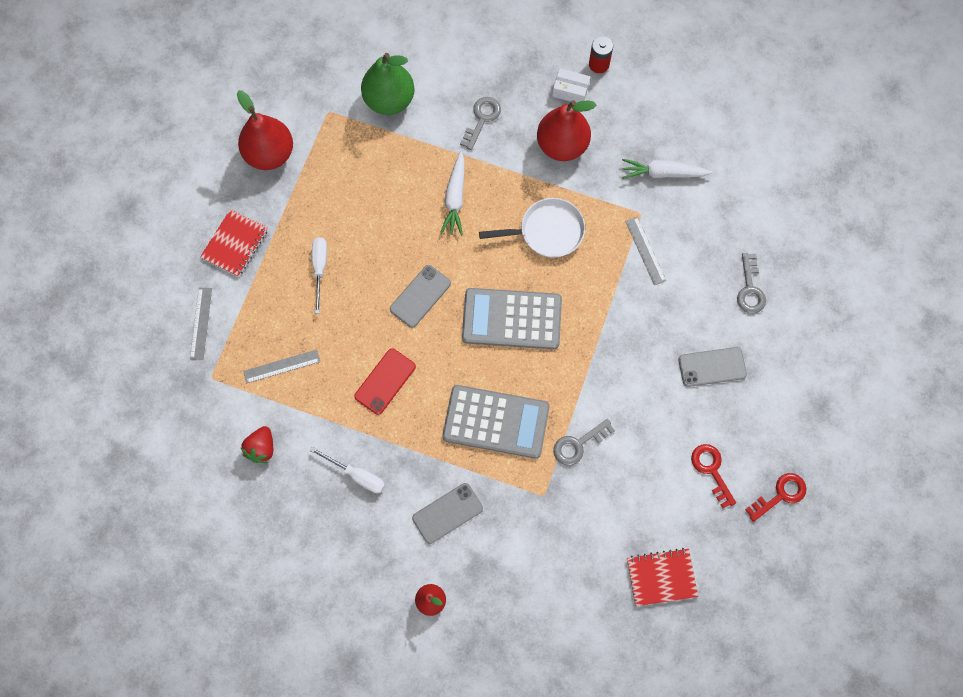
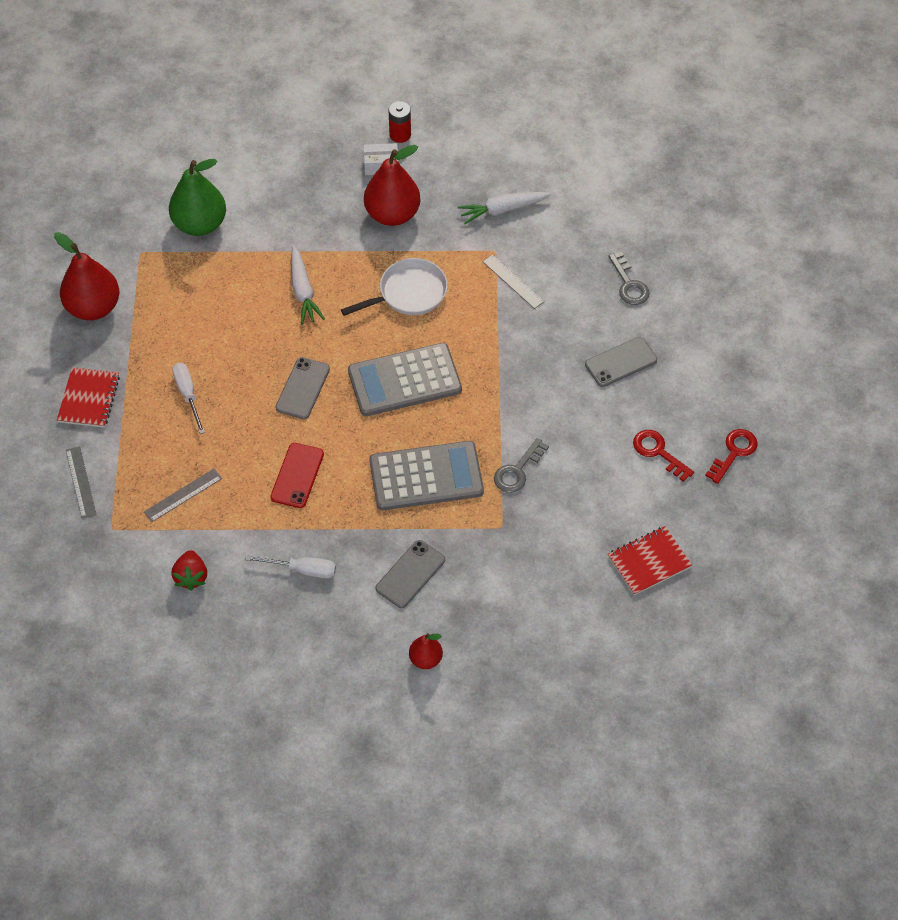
camera: 20 degrees left, 15 degrees down
(482, 119) = (302, 214): grey key -> none

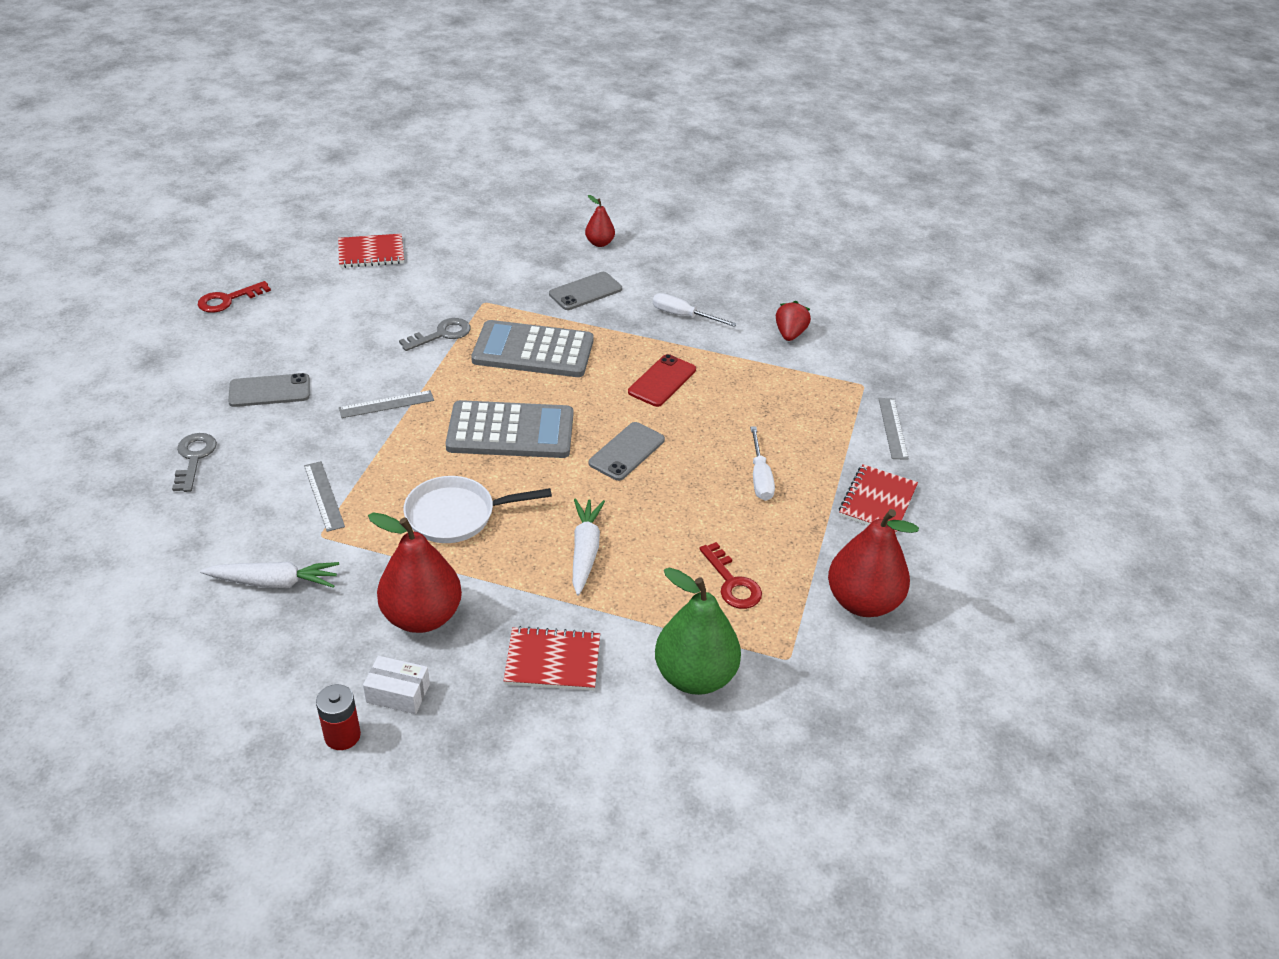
camera: 165 degrees left, 15 degrees down
(183, 495) = (785, 393): grey ruler -> grey ruler (386, 404)
(295, 209) = (552, 661): none -> red notebook
(658, 452) = (297, 316): red key -> red key (732, 583)

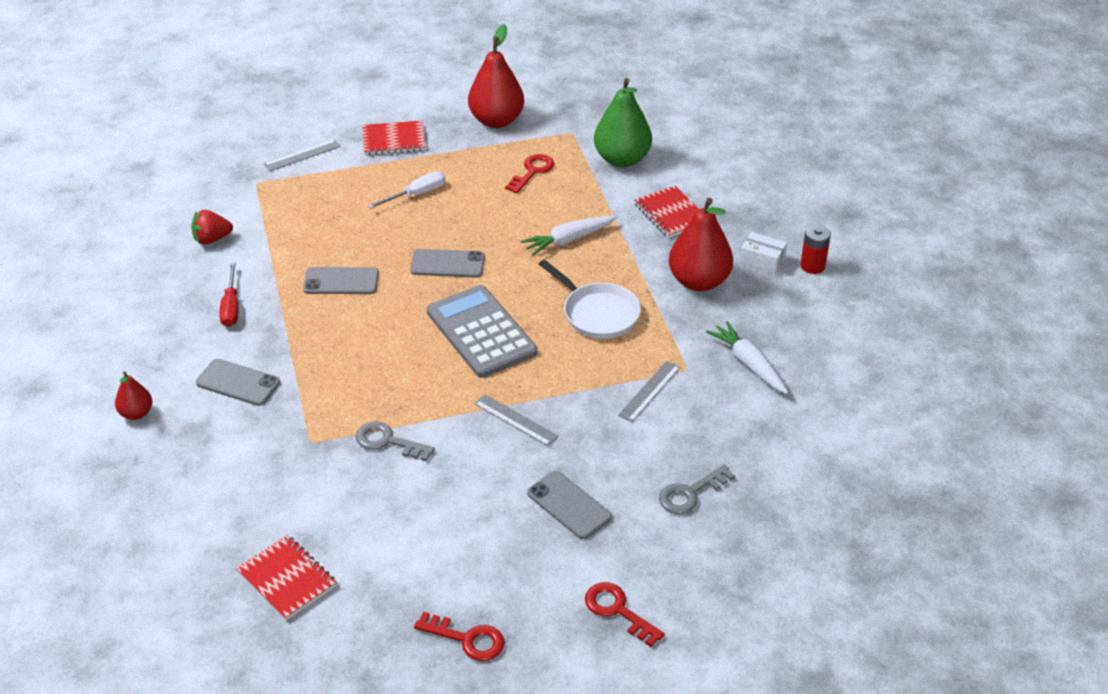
camera: 120 degrees left, 0 degrees up
(155, 369) = (618, 610): none -> red key
(398, 693) = (762, 260): white box -> white box turned 45 degrees counterclockwise
(533, 350) = (362, 371): grey calculator -> none
(662, 381) = (341, 281): red phone -> grey phone
(683, 316) = (231, 307): white screwdriver -> red screwdriver

